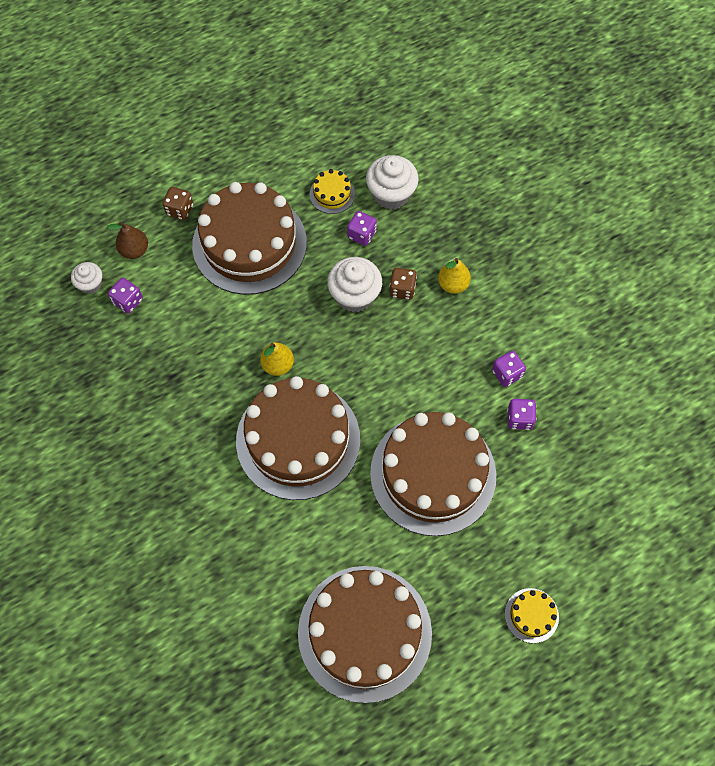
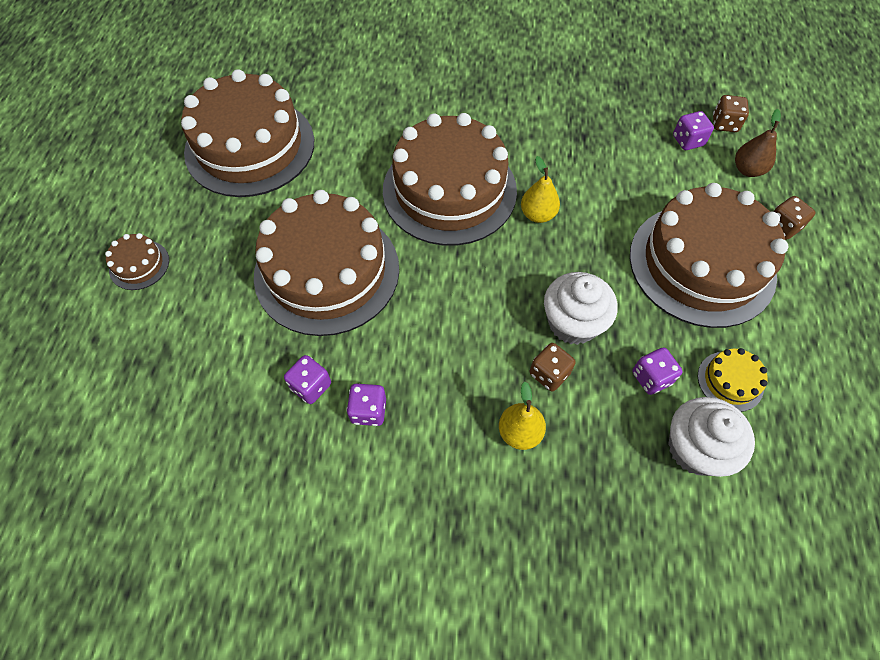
camera: 125 degrees right, 5 degrees down
(90, 284) = (724, 124): white cupcake -> brown dice
(531, 615) = (139, 265): yellow cake -> brown cake

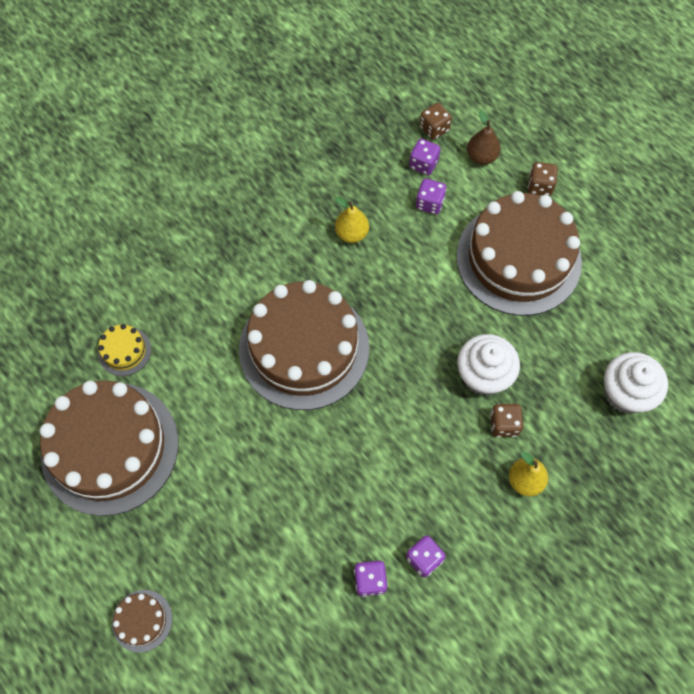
camera: 45 degrees left, 5 degrees up
(327, 271) = (288, 491): brown cake -> none
(537, 214) = (383, 313): yellow pear -> yellow pear (351, 234)
(651, 378) = (562, 370): purple dice -> purple dice (429, 203)
(730, 381) = (605, 329): yellow cake -> yellow cake (124, 351)

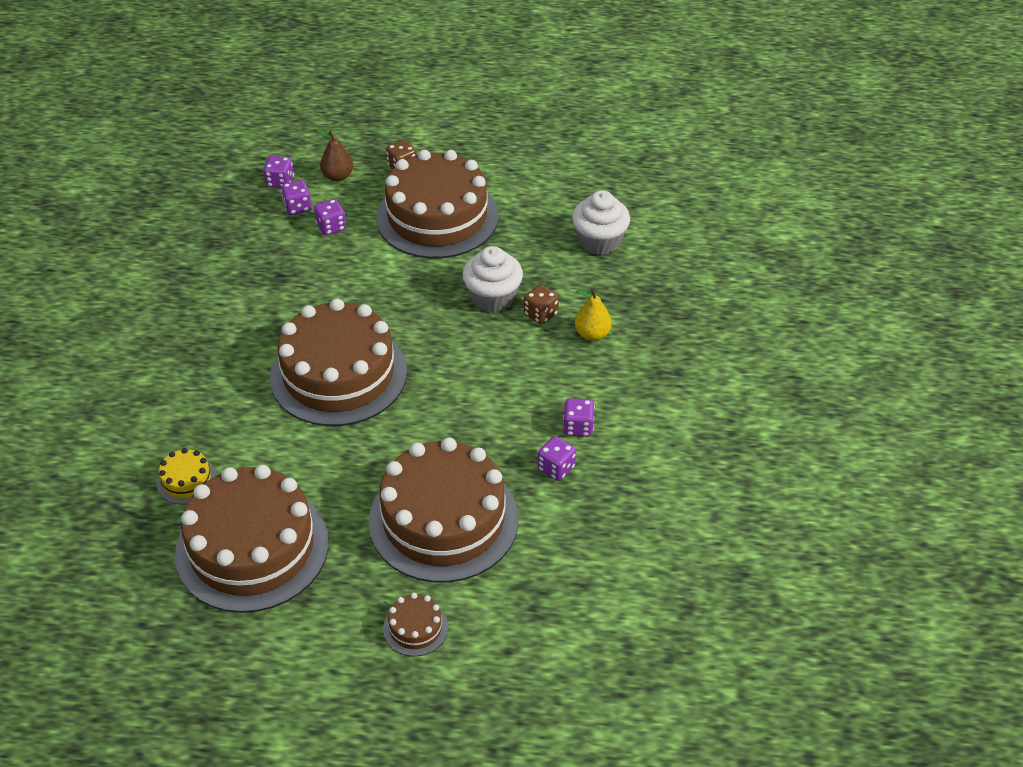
camera: 45 degrees left, 20 degrees down
(248, 547) = (443, 520): none -> brown cake
(351, 234) = (291, 283): yellow pear -> none
(434, 129) = (280, 182): brown dice -> purple dice

